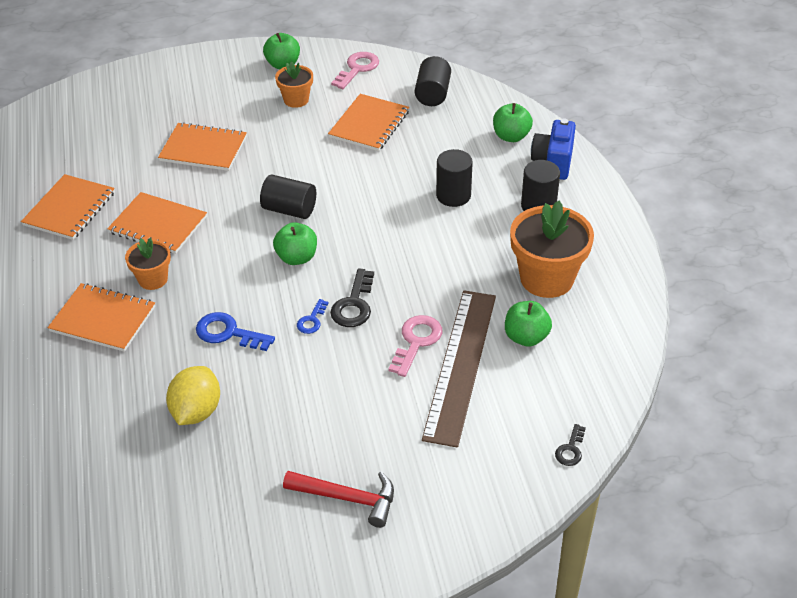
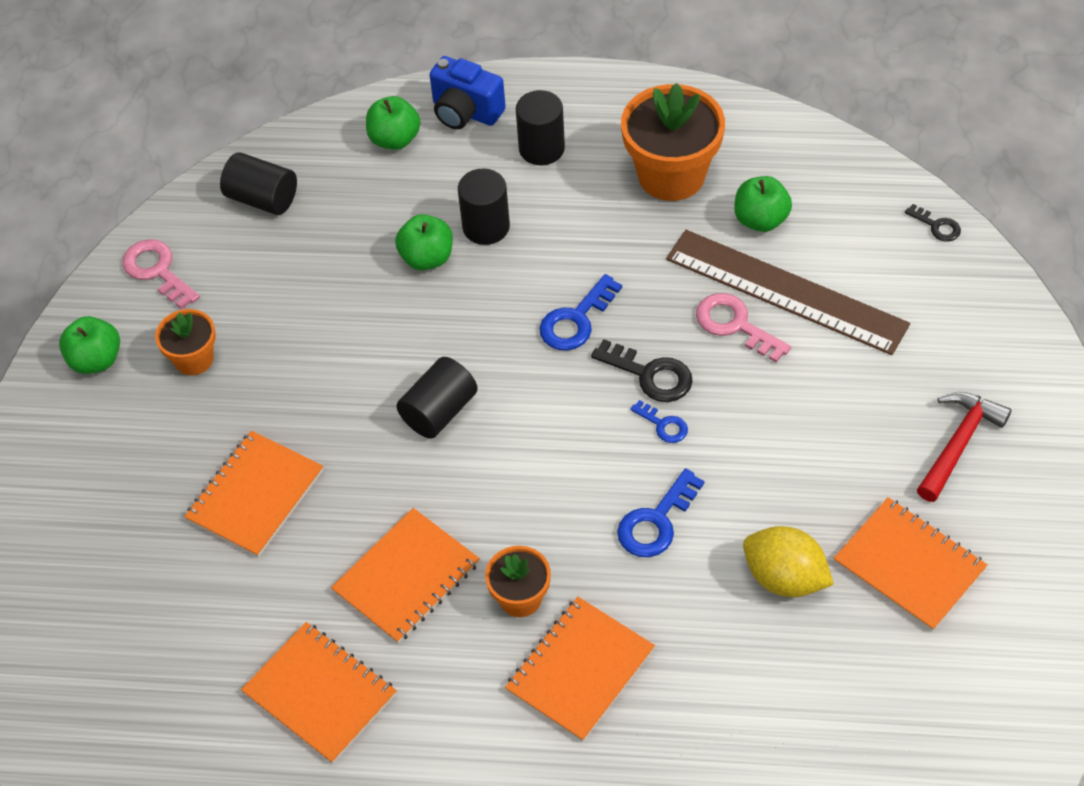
camera: 70 degrees left, 10 degrees up
(297, 257) = (540, 420): green apple -> green apple (427, 258)
(369, 124) = (295, 284): orange notebook -> orange notebook (909, 566)
(388, 257) = (576, 320): none -> blue key

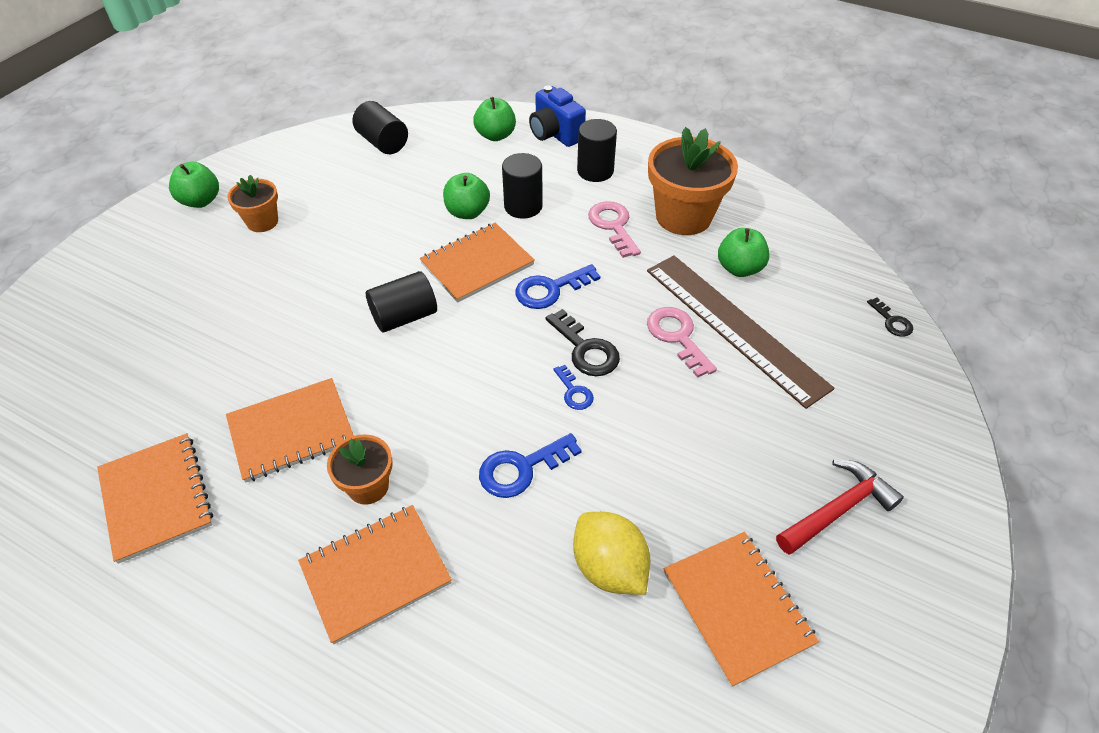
camera: 20 degrees right, 5 degrees down
(157, 271) = (283, 162): pink key -> pink key (613, 226)
(255, 495) = (230, 326): orange notebook -> orange notebook (477, 264)

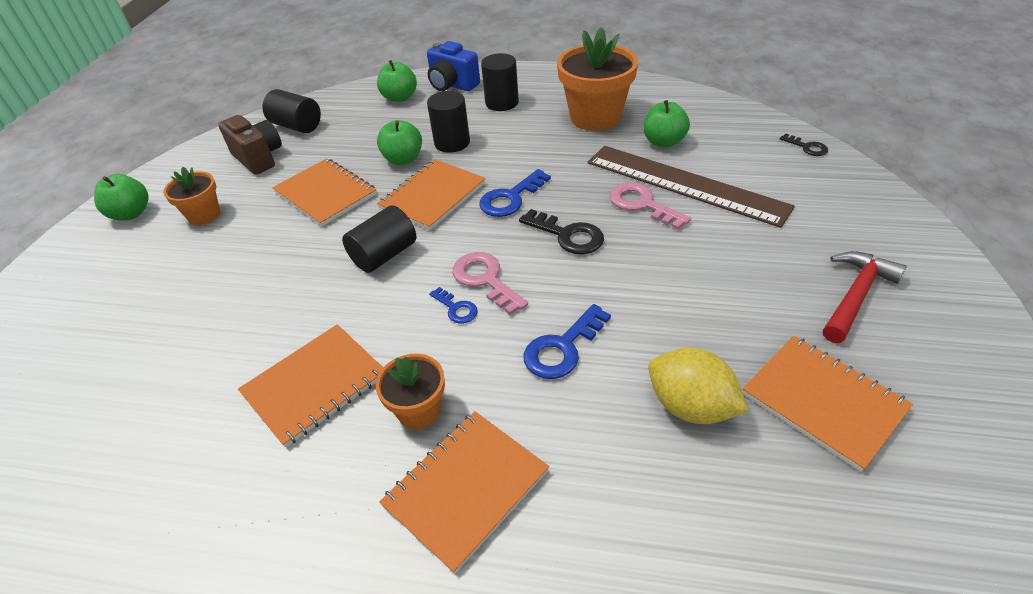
camera: 15 degrees left, 5 degrees down
(156, 498) = (189, 495): orange notebook -> orange notebook (325, 194)
(334, 171) = (259, 158): none -> brown camera
(574, 392) = (576, 271): blue key -> blue key (456, 308)
(613, 226) = (539, 138): pink key -> pink key (485, 279)

